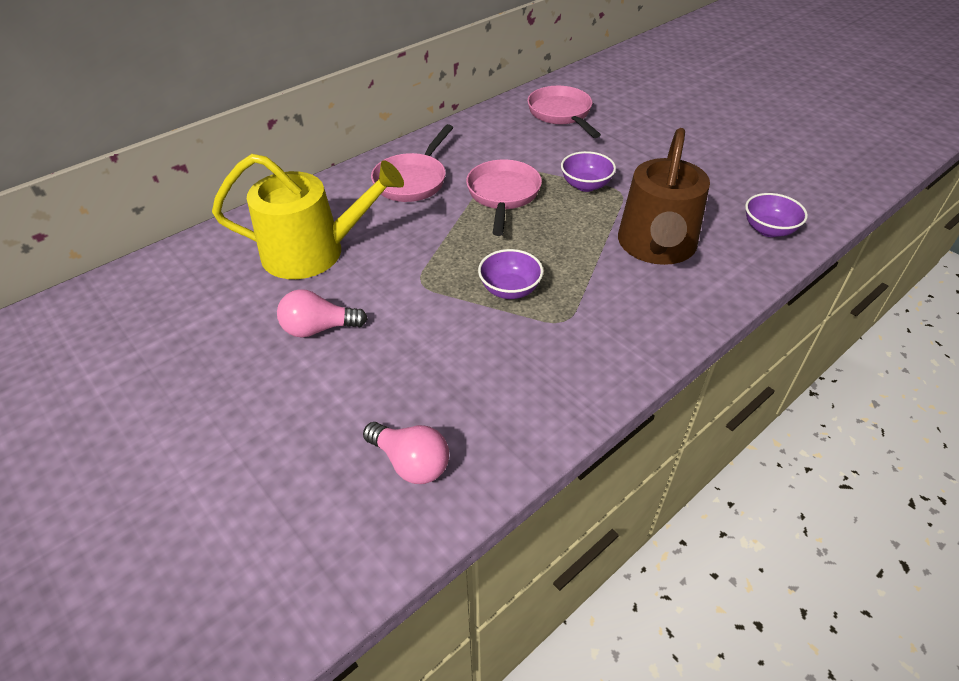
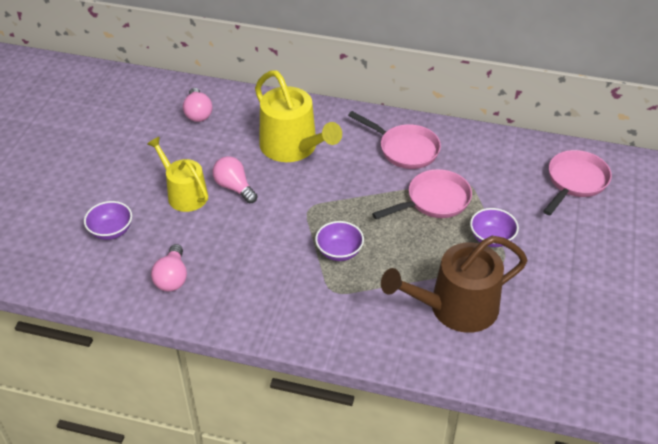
camera: 55 degrees right, 0 degrees up
(150, 303) = (198, 113): none -> pink light bulb
(274, 381) = (184, 194): none -> yellow watering can
(413, 180) = (405, 149): pink pan -> pink pan turned 135 degrees counterclockwise
(768, 230) = (543, 368): purple bowl -> purple bowl (111, 231)

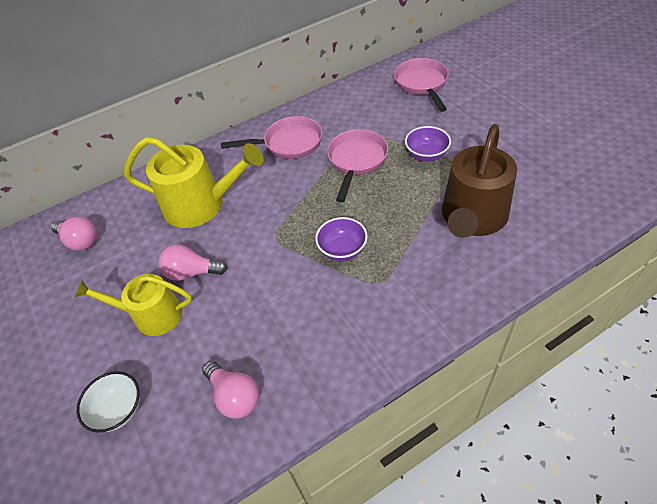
camera: 40 degrees left, 5 degrees up
(111, 231) = (118, 410): purple bowl -> white bowl

